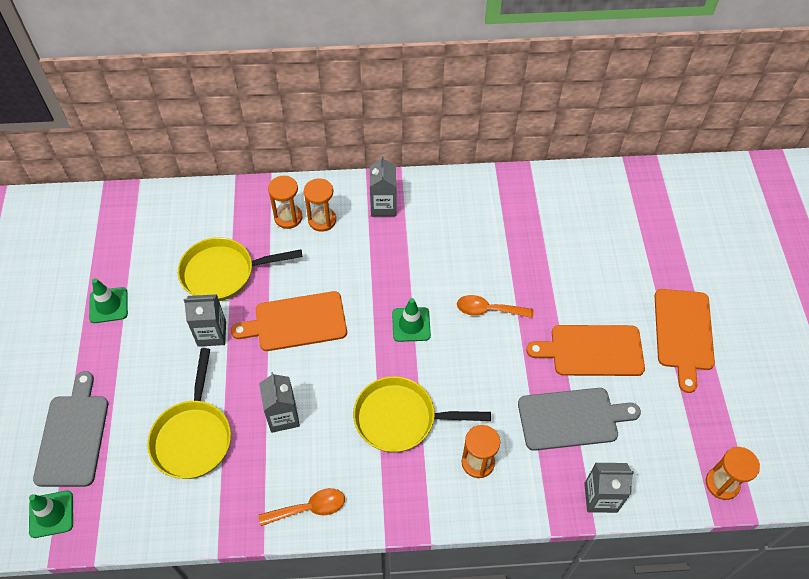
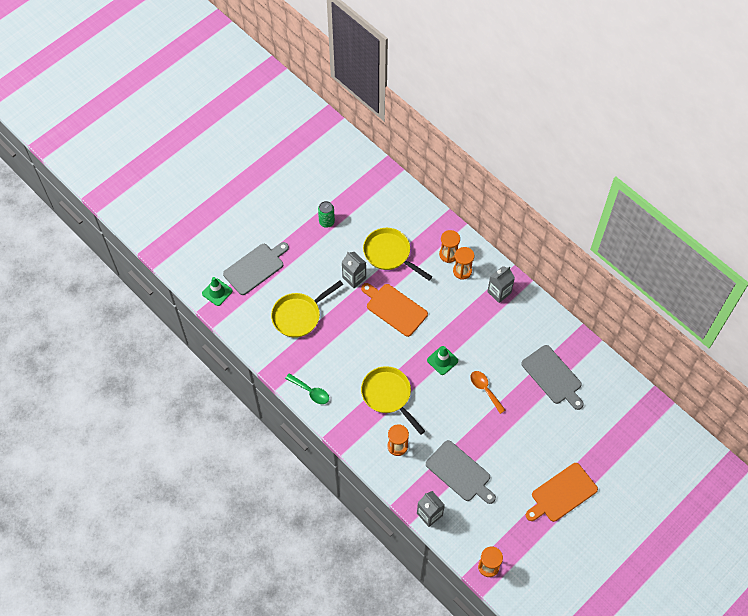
camera: 50 degrees right, 5 degrees up
(108, 305) = (326, 222): green traffic cone -> green can
(283, 416) = (342, 344): grey carton -> none
(309, 508) = (311, 392): orange spoon -> green spoon
(532, 234) = (553, 376): none -> grey cutting board
(592, 350) = (508, 456): orange cutting board -> none

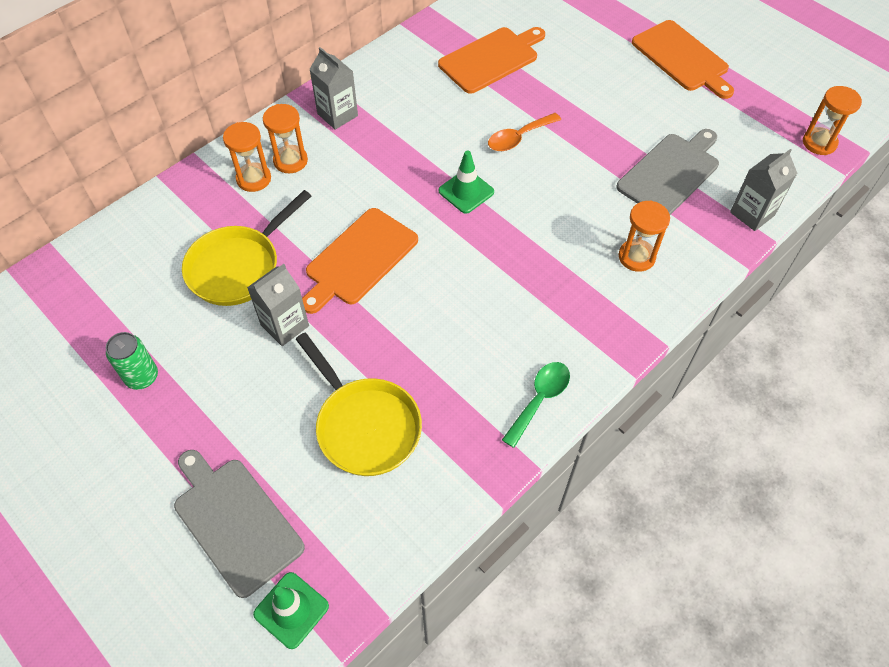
camera: 90 degrees left, 5 degrees down
(388, 395) = (538, 270): yellow pan -> none
(553, 376) = (491, 59): grey cutting board -> orange cutting board

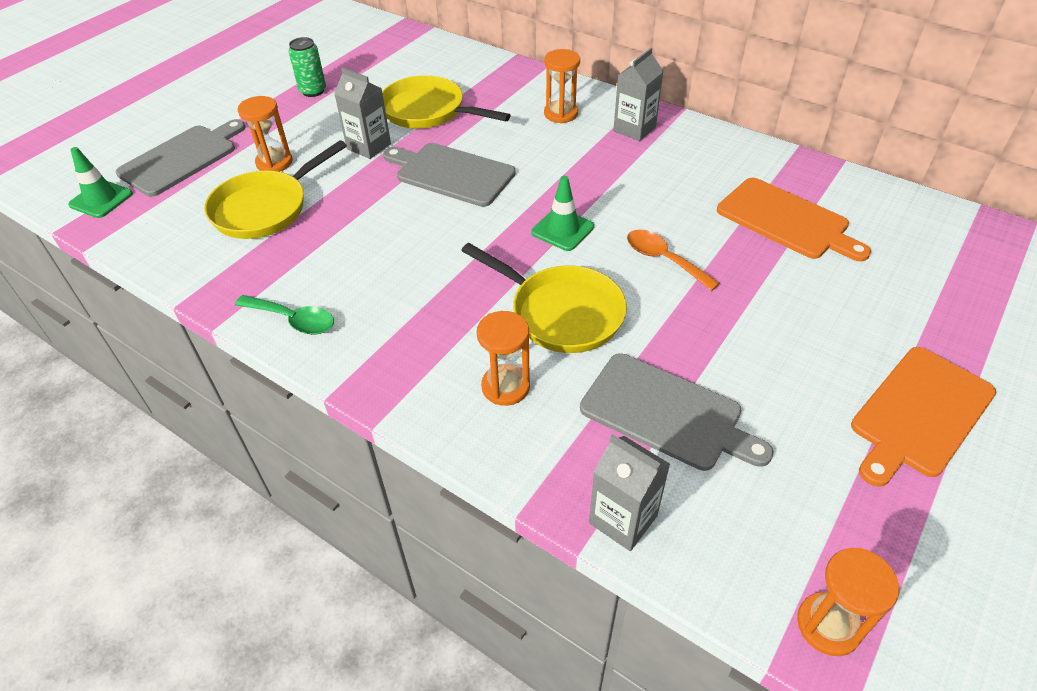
camera: 80 degrees right, 10 degrees down
(253, 179) = (530, 99): orange hourglass -> orange hourglass (274, 162)
(359, 259) = (451, 173): orange cutting board -> grey cutting board
(565, 211) = (561, 313): none -> yellow pan

